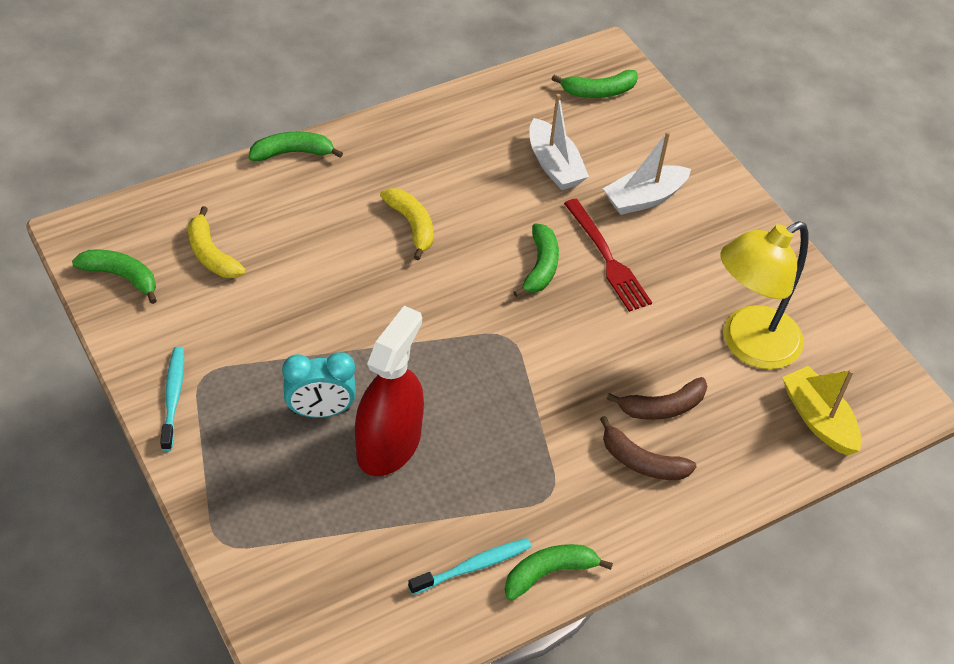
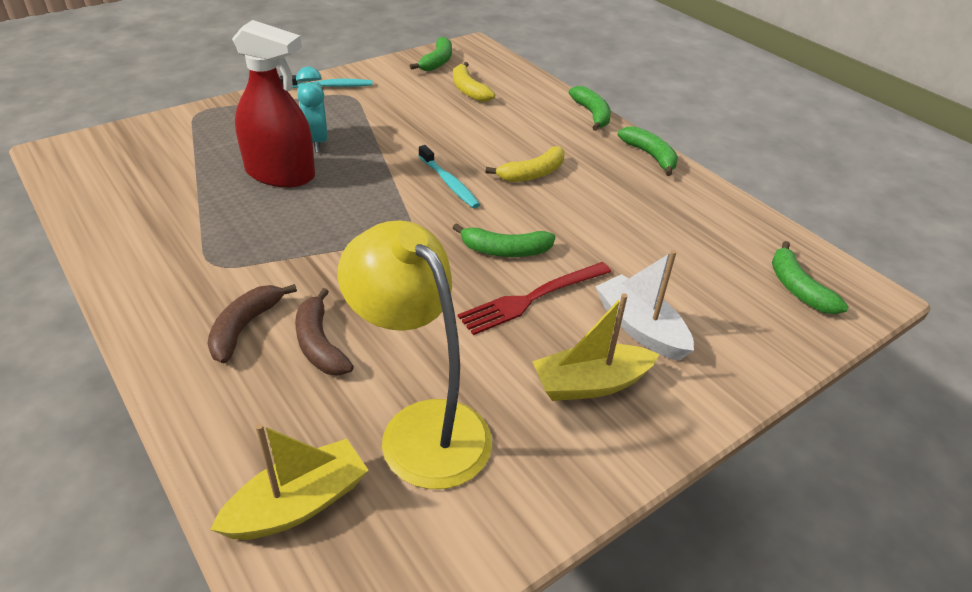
camera: 85 degrees right, 10 degrees down
(211, 254) = (468, 90): yellow banana -> yellow banana turned 75 degrees counterclockwise
(473, 566) = (142, 221): turquoise toothbrush -> turquoise toothbrush (449, 183)
(549, 573) = (122, 265): green banana -> green banana (650, 156)
(554, 165) = (656, 257): white boat -> none
(704, 241) = (590, 384): none -> yellow boat

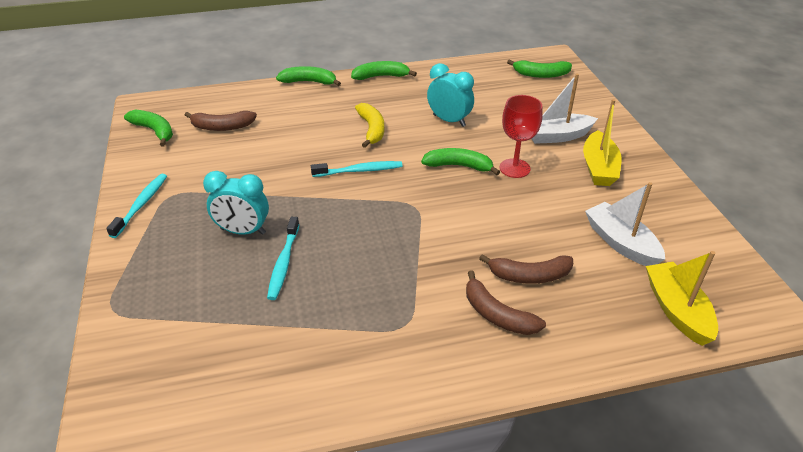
camera: 65 degrees left, 0 degrees up
(280, 174) = (284, 263): red spray bottle -> turquoise toothbrush
(422, 427) = (621, 243): yellow lamp -> white boat
(468, 90) = (222, 127): yellow banana -> brown banana
(505, 251) = (459, 166): green banana -> green banana turned 105 degrees counterclockwise
(532, 298) = (514, 168): red fork -> red goblet
(598, 225) = (449, 120): none -> turquoise clock

